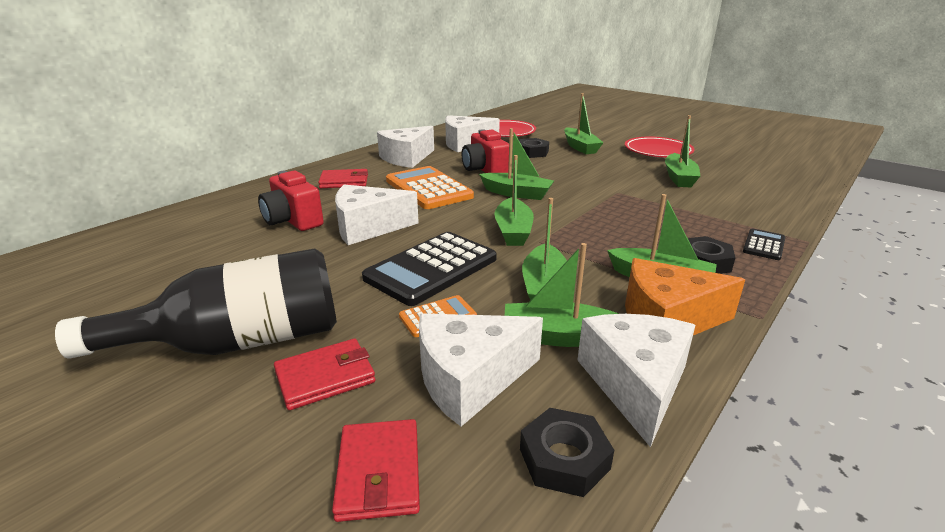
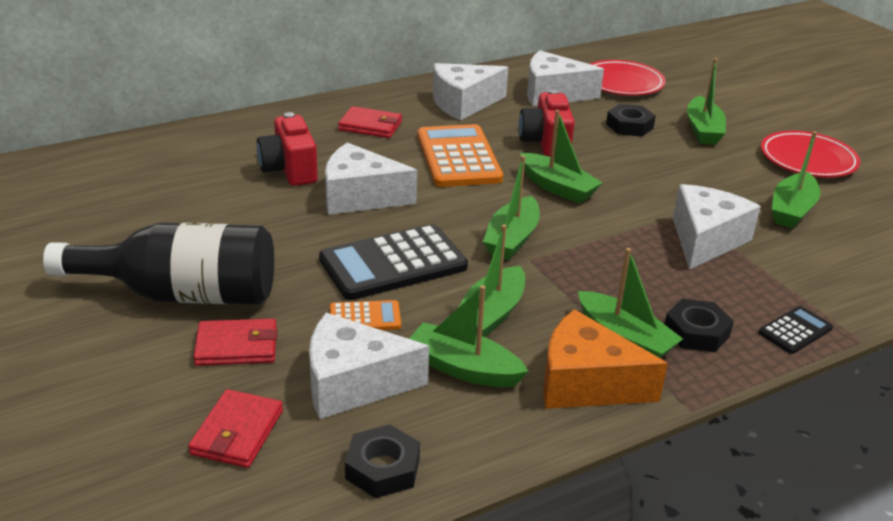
camera: 20 degrees right, 5 degrees up
(635, 384) = (496, 431): white cheese -> white cheese (705, 240)

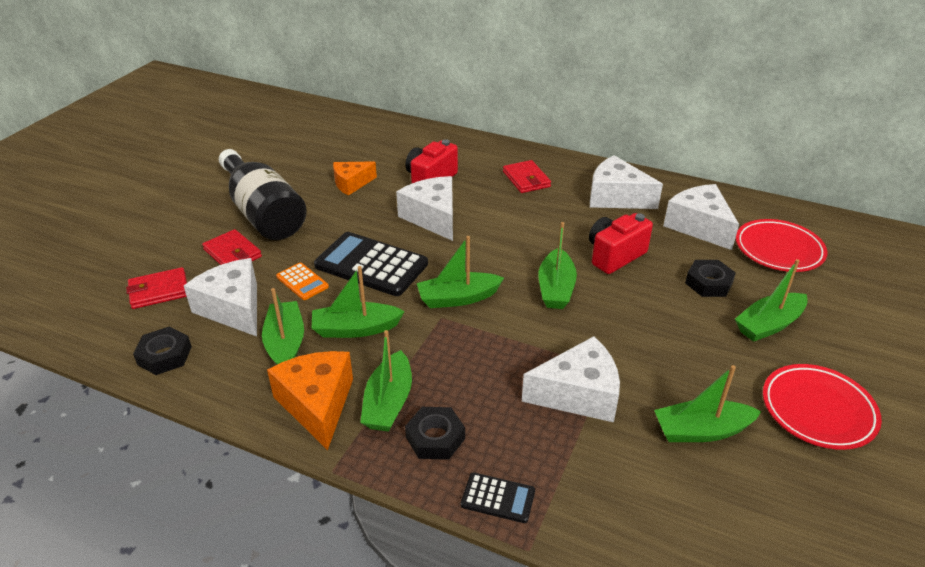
camera: 55 degrees right, 5 degrees up
(218, 215) = (351, 183): none -> orange cheese
(458, 157) = (536, 229): orange calculator -> none

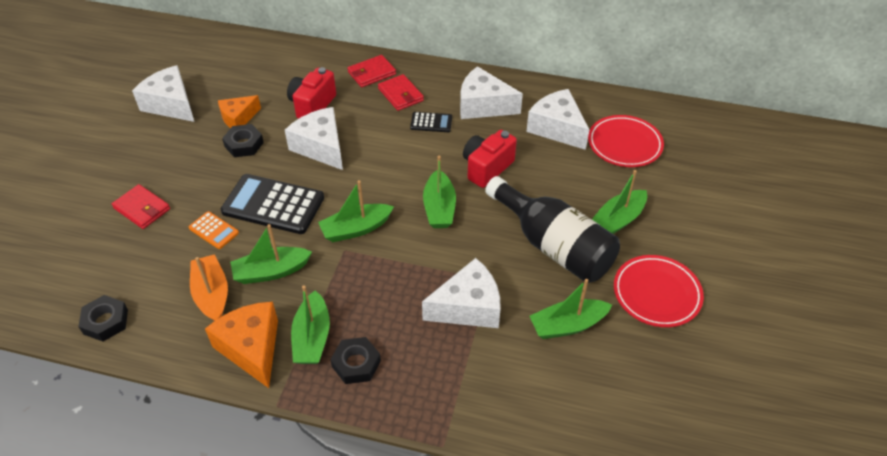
camera: 10 degrees left, 10 degrees up
(159, 291) = (82, 257): red wallet -> red wallet (372, 73)
(233, 308) = (157, 266): white cheese -> white cheese (171, 104)
(263, 213) = (161, 161): black bottle -> black bottle (554, 246)
(285, 343) = (212, 294): green boat -> orange boat
(498, 498) = (414, 408): black calculator -> black calculator (431, 123)
(708, 283) = (567, 186): black nut -> black nut (244, 144)

